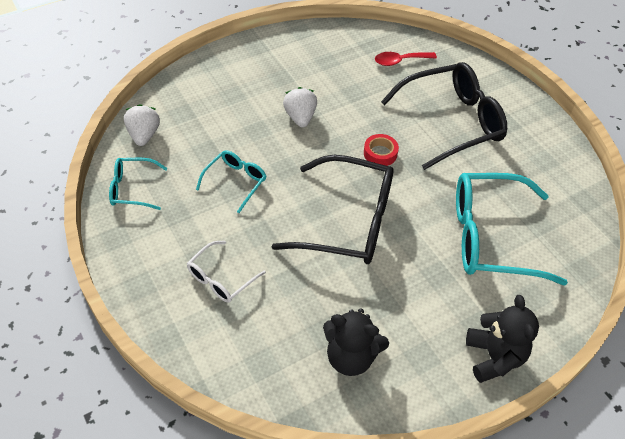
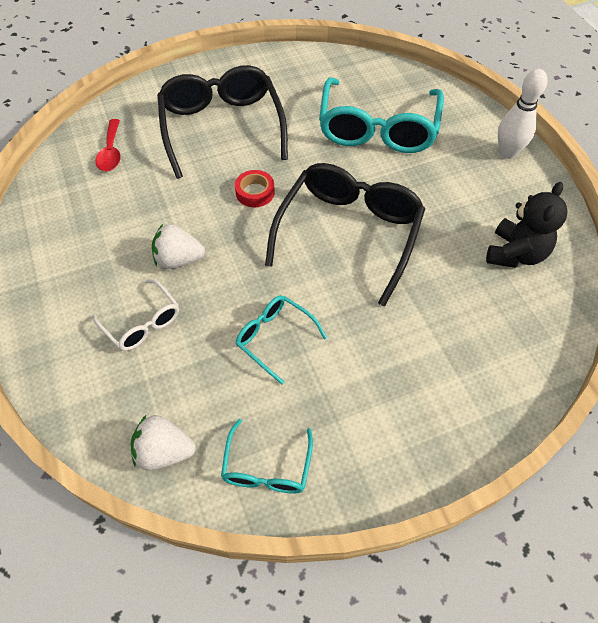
camera: 80 degrees left, 5 degrees up
(221, 278) = (421, 362): white glasses -> white glasses (142, 322)
(494, 357) = (507, 153): black teddy bear -> white bowling pin

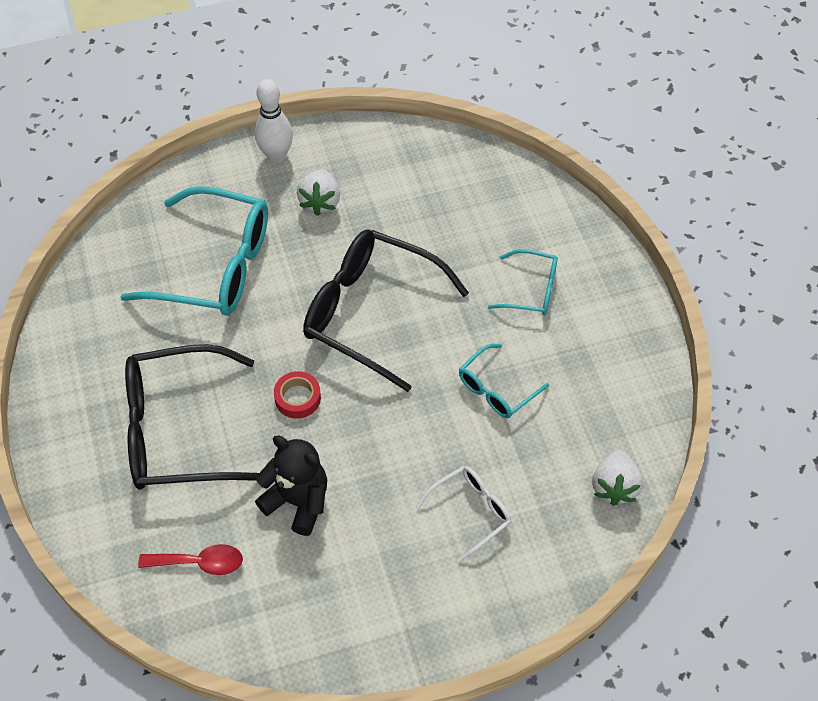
camera: 85 degrees left, 0 degrees up
(178, 259) = (388, 478): white strawberry -> white strawberry (320, 202)
(267, 466) = (628, 402): turquoise glasses -> turquoise glasses (531, 290)
(515, 254) = (413, 179): black teddy bear -> black teddy bear (298, 501)

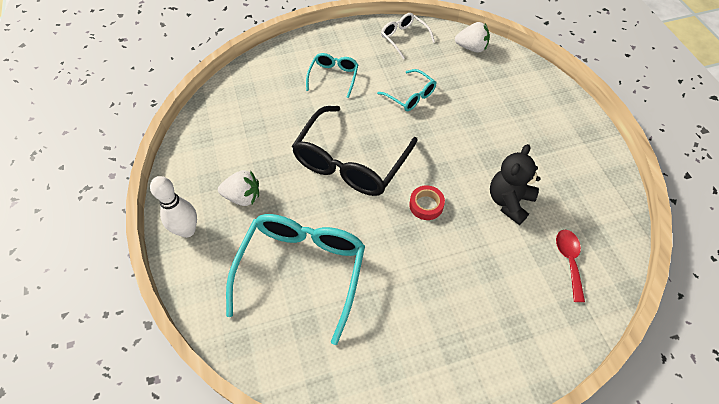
camera: 90 degrees left, 0 degrees up
(179, 430) = (462, 284): black glasses -> none
(470, 512) = (500, 111): white glasses -> white glasses (404, 38)

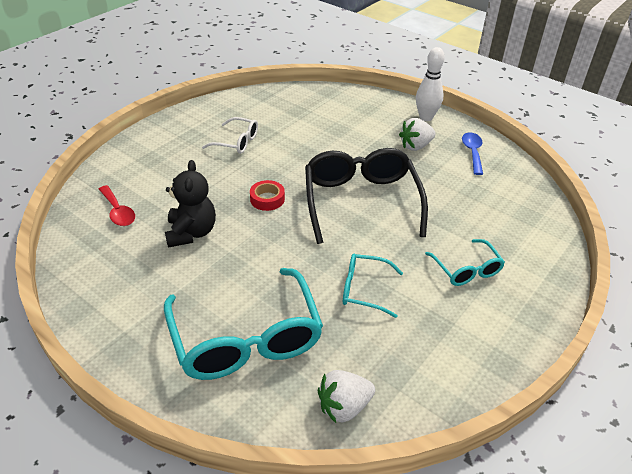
camera: 145 degrees right, 15 degrees down
(205, 162) = (472, 152): none -> blue spoon
(301, 271) = (326, 129): turquoise glasses -> turquoise glasses (246, 337)
(404, 38) = (447, 370): white glasses -> white glasses (236, 142)

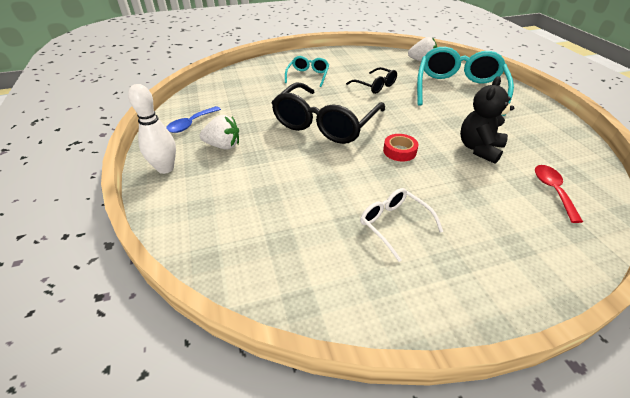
camera: 145 degrees left, 0 degrees up
(364, 290) = (375, 86): turquoise glasses -> black glasses

